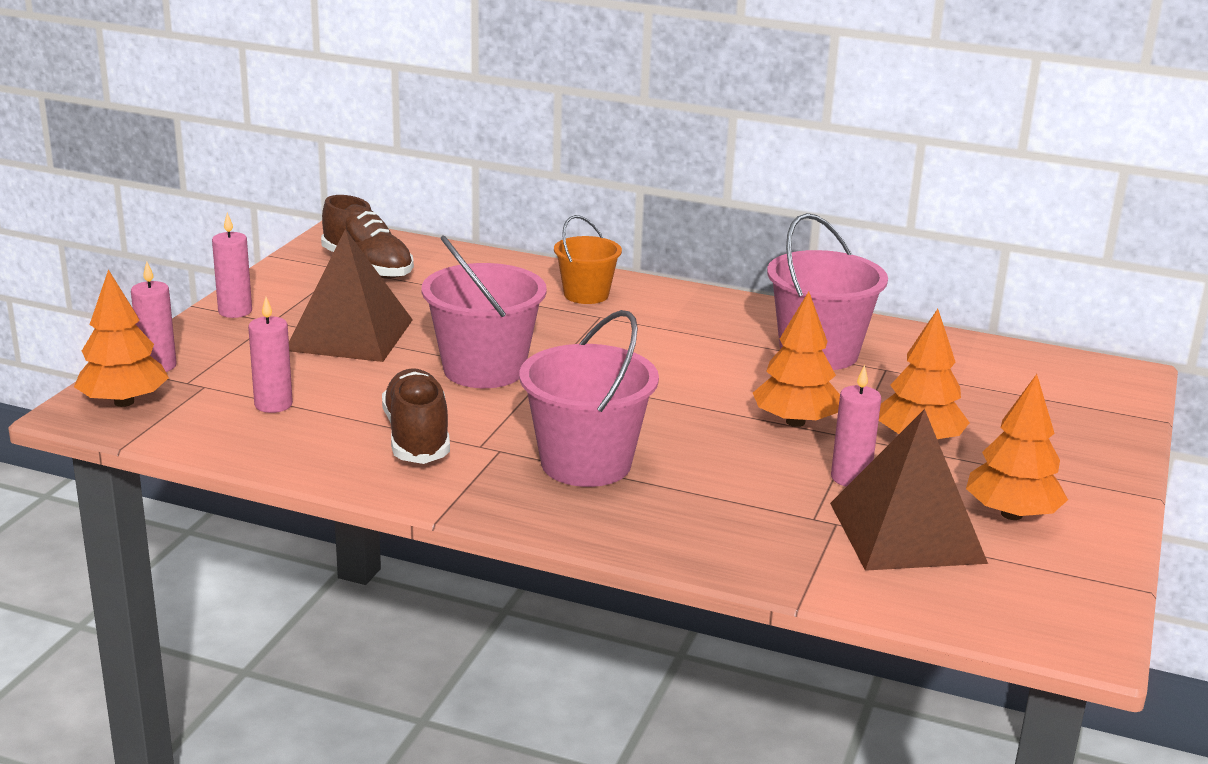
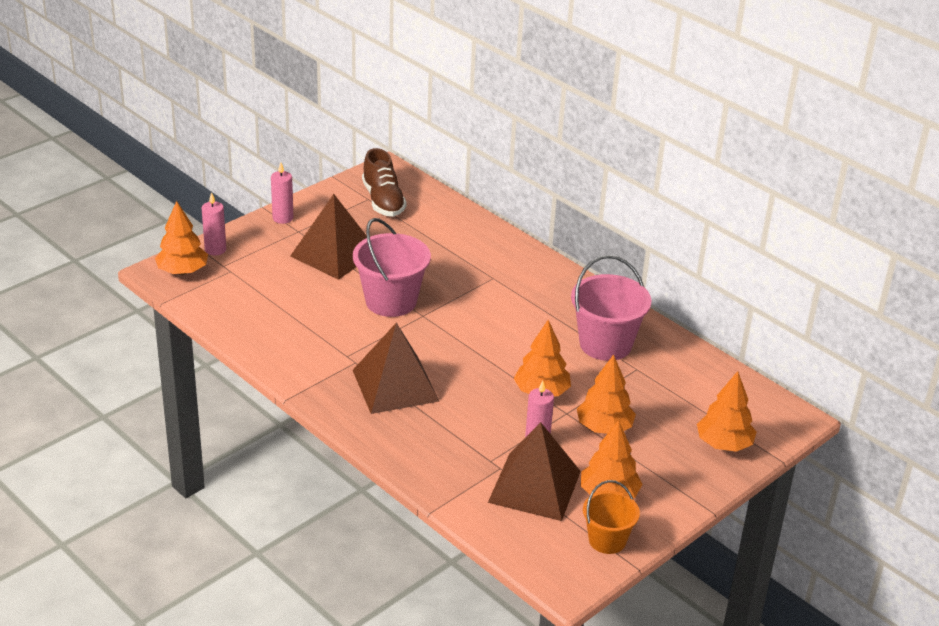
camera: 25 degrees right, 10 degrees up
(273, 404) = (257, 295): pink candle -> none
(417, 437) = (317, 340): brown shoe -> none
(586, 294) = (499, 258): orange bucket -> orange bucket (607, 540)
(586, 463) = (395, 385): pink bucket -> brown pyramid
(1080, 421) = (724, 444): none -> orange tree

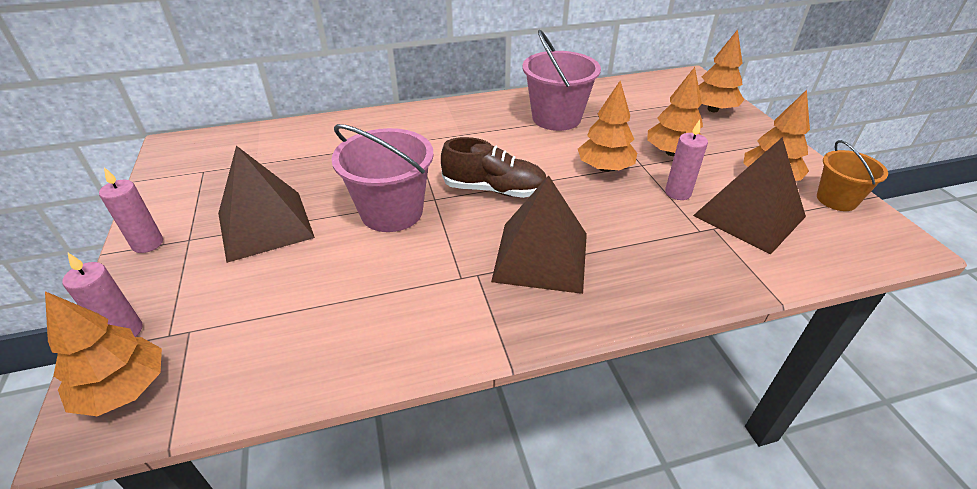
camera: 60 degrees left, 5 degrees up
(383, 201) = (220, 163): brown shoe -> brown shoe (494, 190)

